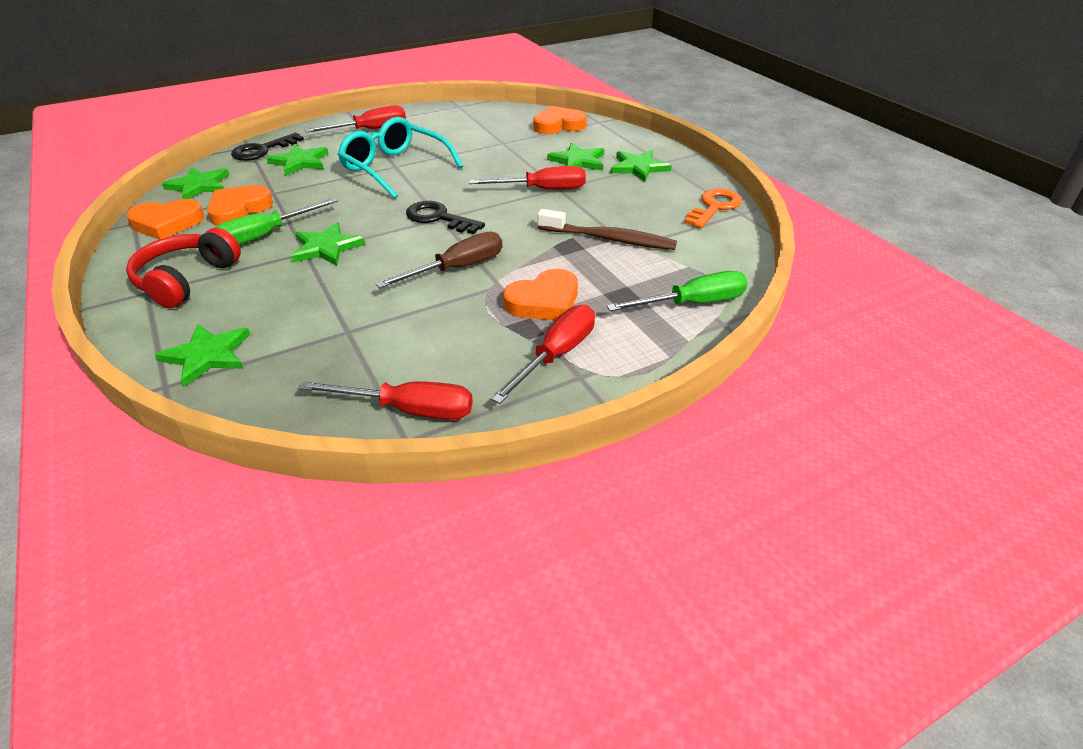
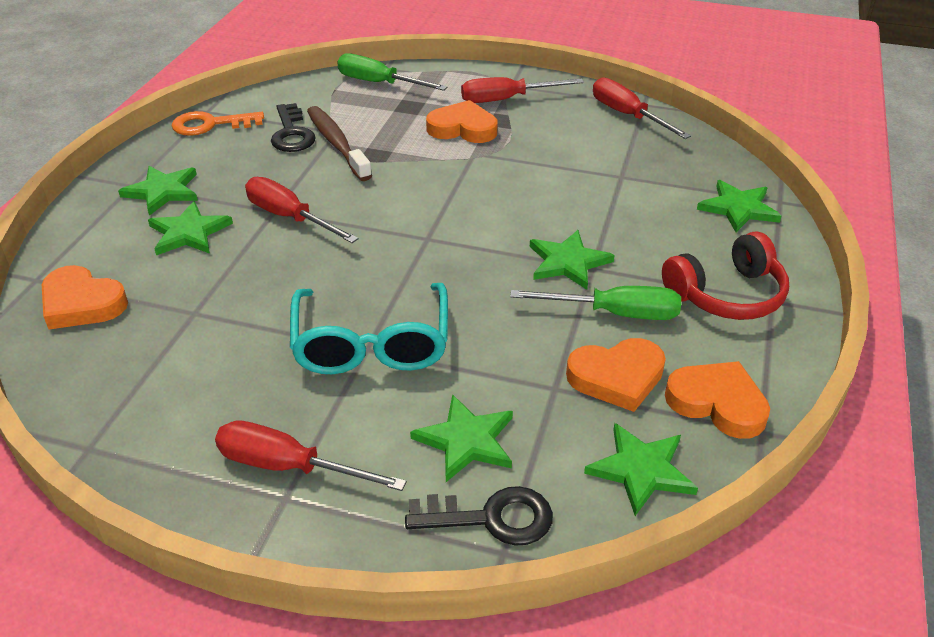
camera: 135 degrees left, 0 degrees up
(438, 218) = (429, 239): black key -> black key (292, 134)
(457, 268) = (484, 181): brown screwdriver -> none

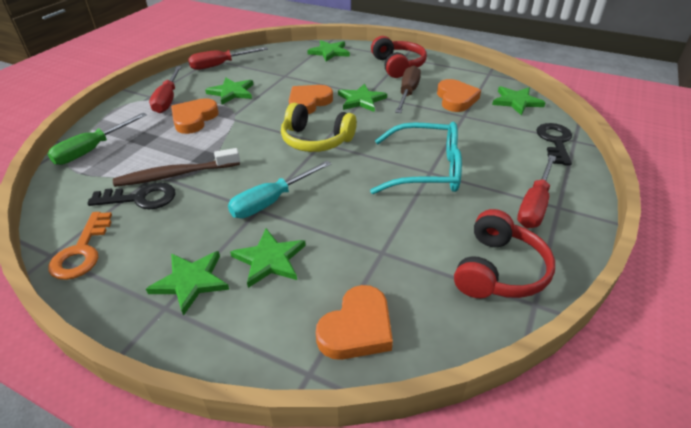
camera: 80 degrees left, 0 degrees up
(150, 416) = (498, 270): none -> red headphones
(289, 217) = (271, 201): red screwdriver -> turquoise screwdriver
(432, 232) = (316, 140): none -> yellow headphones
(466, 441) = (504, 144): green star -> green star (232, 92)
(615, 313) = (407, 93): green screwdriver -> brown screwdriver
(717, 403) = (472, 79): orange heart -> orange heart (309, 102)

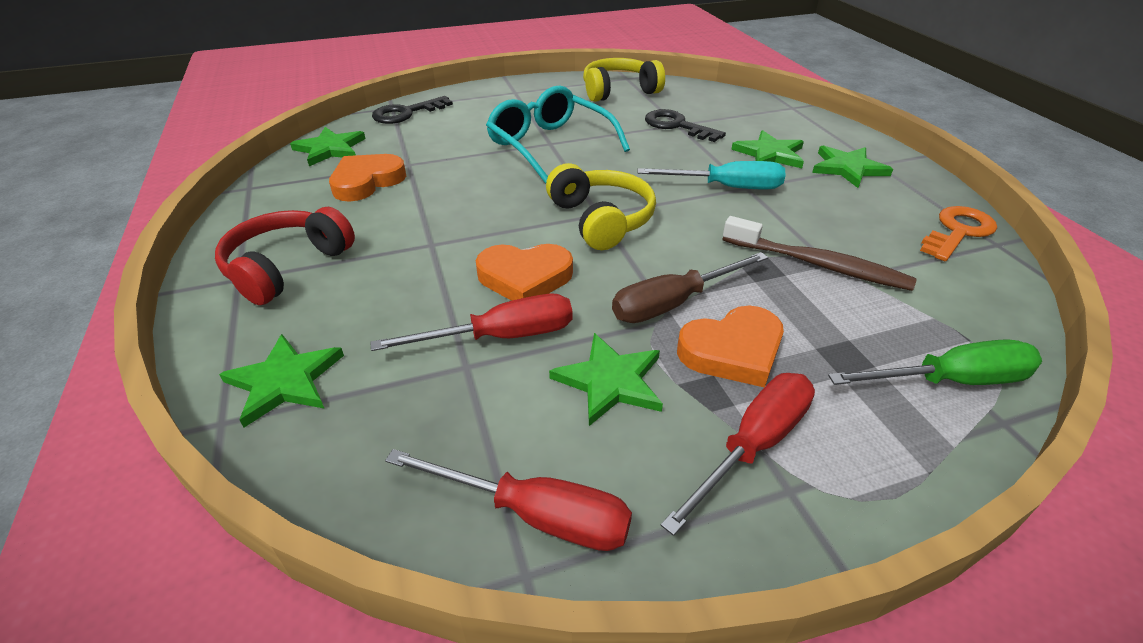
camera: 135 degrees left, 0 degrees up
(141, 198) = (877, 256): black key -> black key (677, 126)
(357, 328) = (744, 108): orange heart -> none
(361, 100) = (457, 240): green star -> none
(407, 93) = (389, 217): brown screwdriver -> brown screwdriver (673, 303)
(498, 270) = (619, 91): red headphones -> yellow headphones
(534, 205) = (526, 98): red screwdriver -> red screwdriver (501, 337)

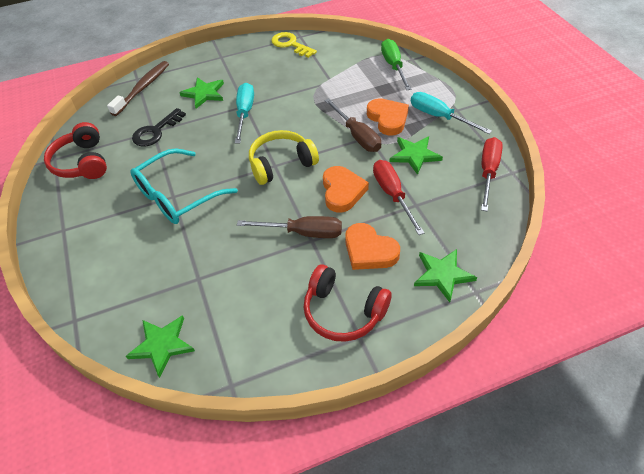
camera: 90 degrees left, 10 degrees up
(367, 181) = (226, 299): orange heart -> orange heart (369, 251)
(406, 113) = (92, 304): black key -> none
(448, 237) = (303, 233): none -> brown screwdriver
(619, 91) = (82, 162): yellow headphones -> red headphones
(753, 445) = (439, 117): red screwdriver -> turquoise screwdriver
(818, 264) = (321, 88): brown toothbrush -> brown toothbrush (143, 88)
(848, 168) = (225, 67): green star -> none
(958, 231) = (290, 44): orange key -> yellow key

